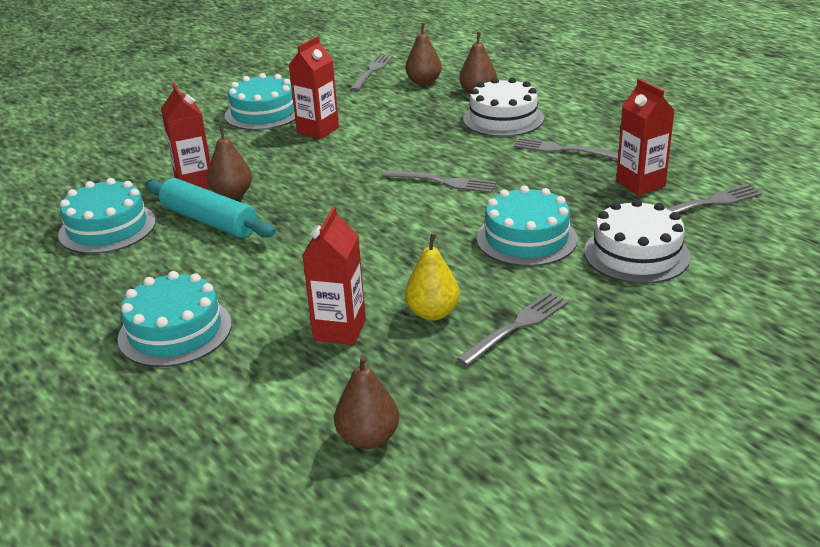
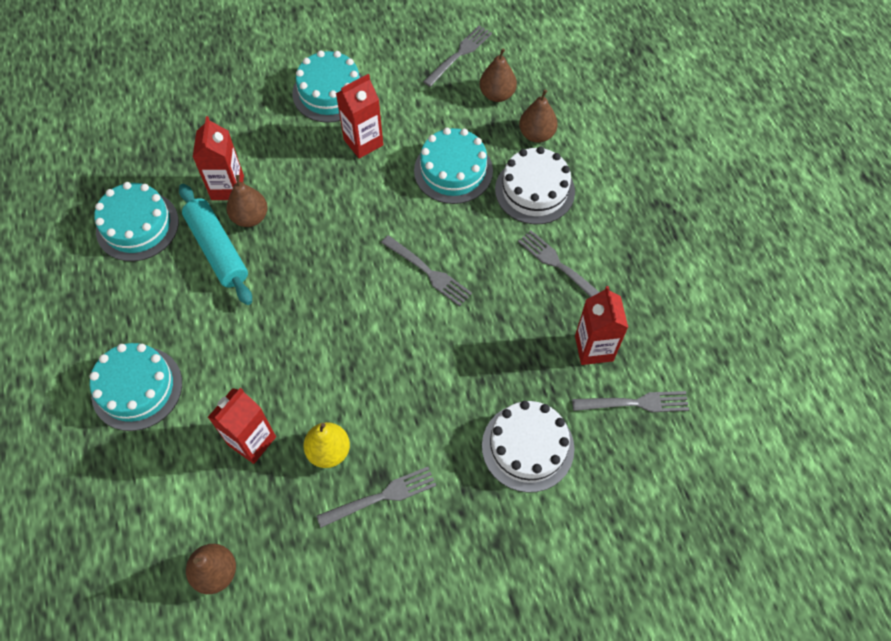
camera: 20 degrees right, 30 degrees up
(526, 238) = (452, 385): turquoise cake -> turquoise cake (453, 170)

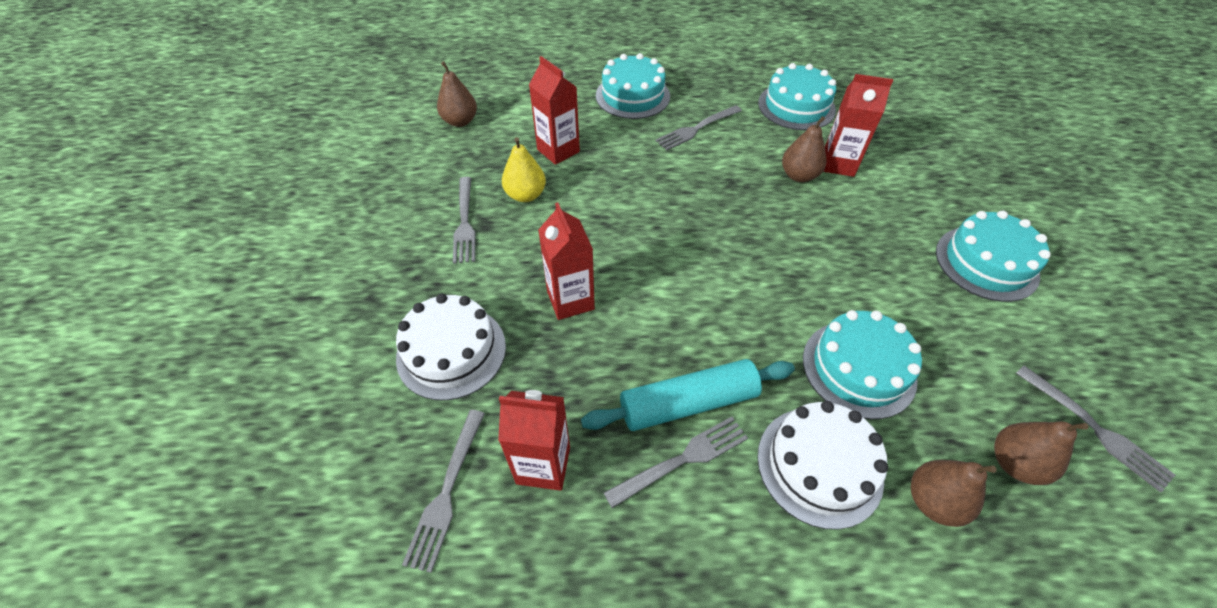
camera: 105 degrees right, 10 degrees down
(217, 249) = (762, 150): turquoise rolling pin -> turquoise rolling pin (688, 403)
(363, 142) = (905, 281): red carton -> red carton (570, 300)
(428, 272) = (703, 308): grey fork -> grey fork (697, 129)

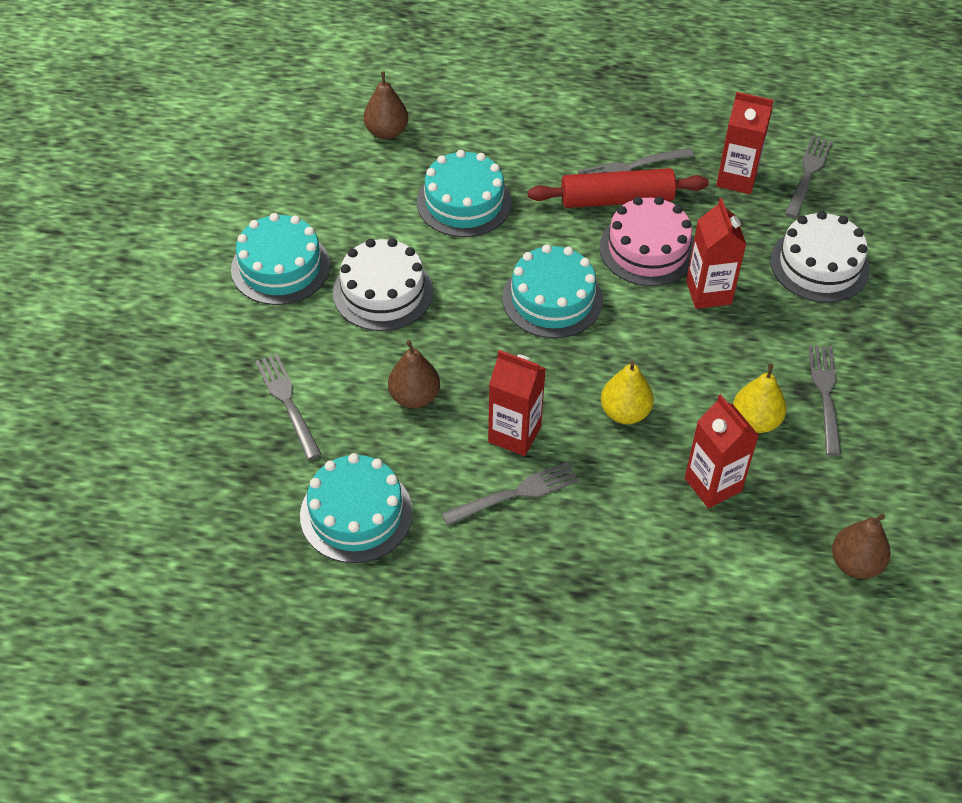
camera: 170 degrees left, 0 degrees up
(631, 187) = (625, 412): none -> yellow pear
(632, 96) = (592, 576): turquoise cake -> turquoise cake (552, 299)
(639, 340) = (648, 249): none -> pink cake
(688, 403) = (616, 199): turquoise rolling pin -> red rolling pin
(819, 465) = (530, 150): white cake -> white cake (383, 292)
(838, 164) = (356, 406): red carton -> red carton (514, 434)
(933, 501) = (460, 122): brown pear -> none
(1094, 429) = (308, 141): grey fork -> grey fork (287, 402)

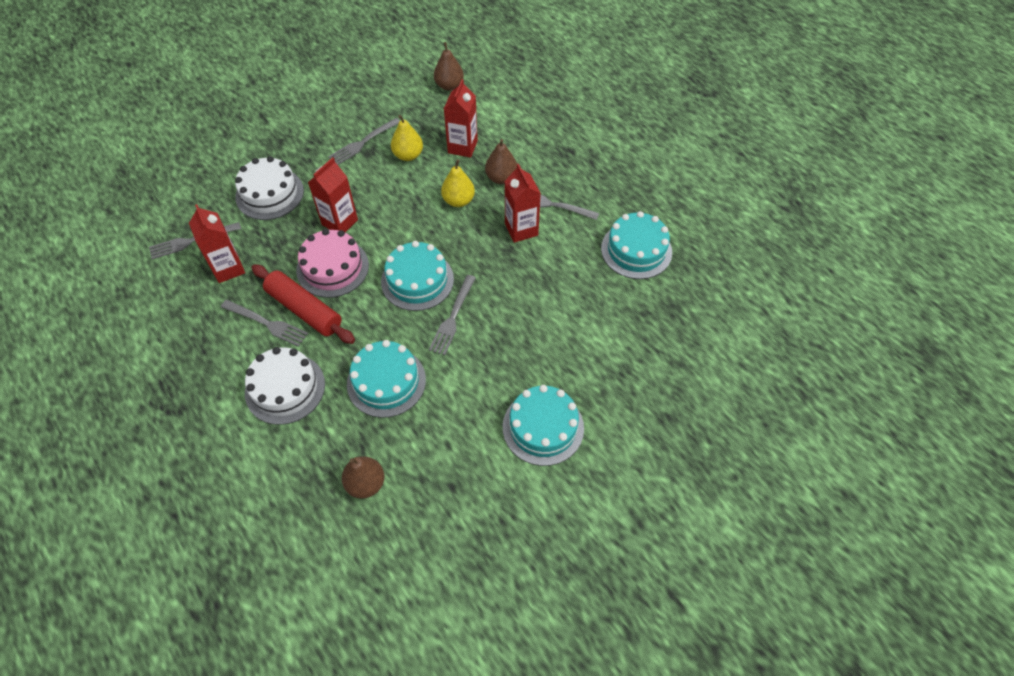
camera: 135 degrees left, 5 degrees up
(287, 402) = (619, 332): grey fork -> grey fork (453, 317)
(383, 292) = (501, 359): white cake -> white cake (285, 388)
(414, 397) = (549, 284): brown pear -> brown pear (501, 178)

